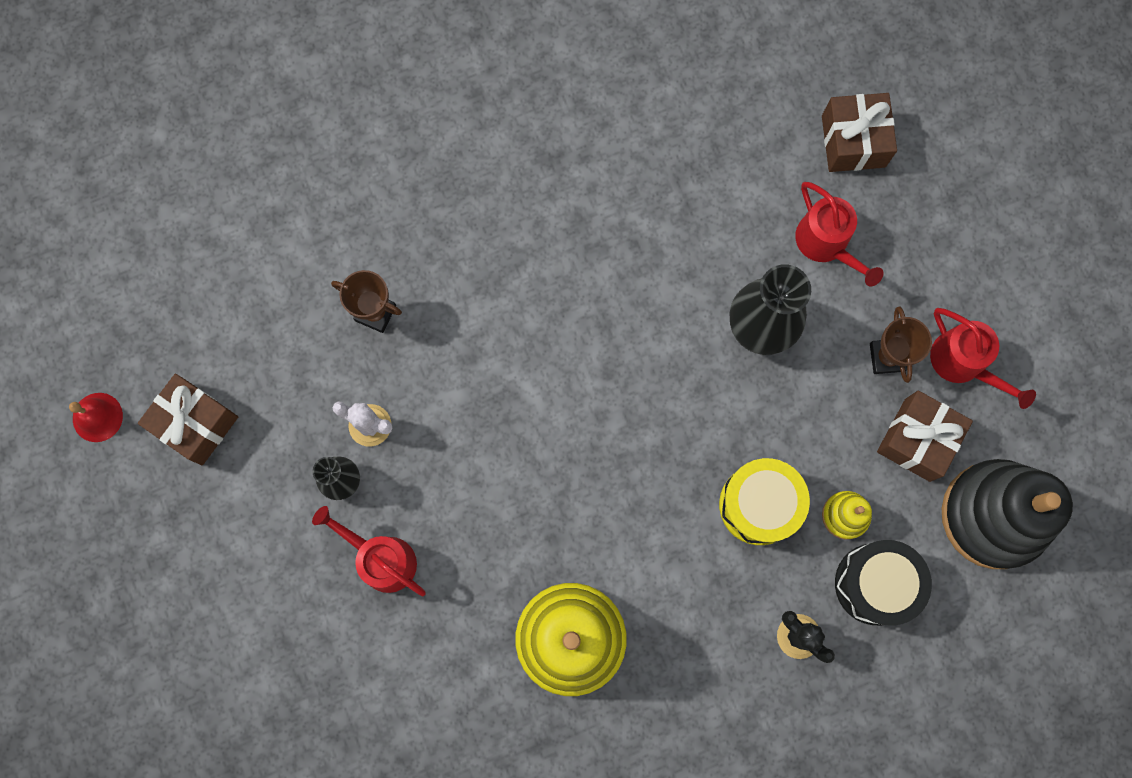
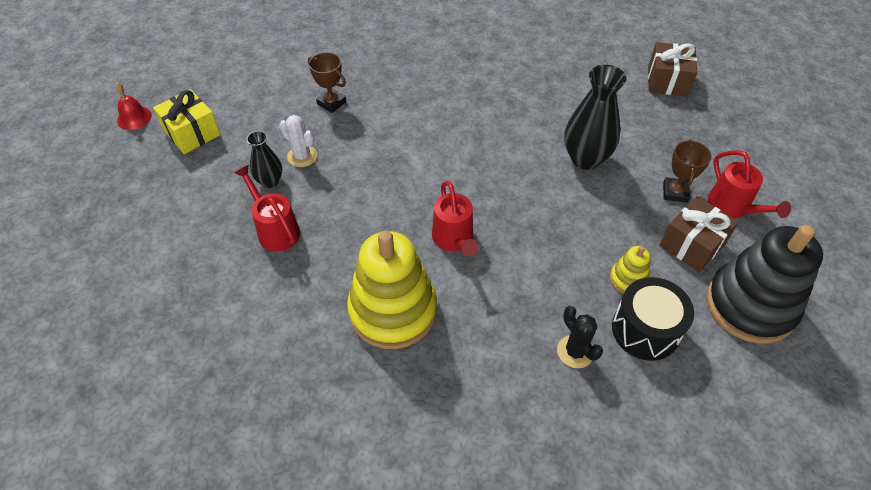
camera: 15 degrees right, 25 degrees down
(196, 423) = (192, 133): brown gift -> yellow gift
(759, 505) = (562, 258): yellow drum -> none
(826, 244) = (640, 126): red watering can -> red watering can (454, 240)

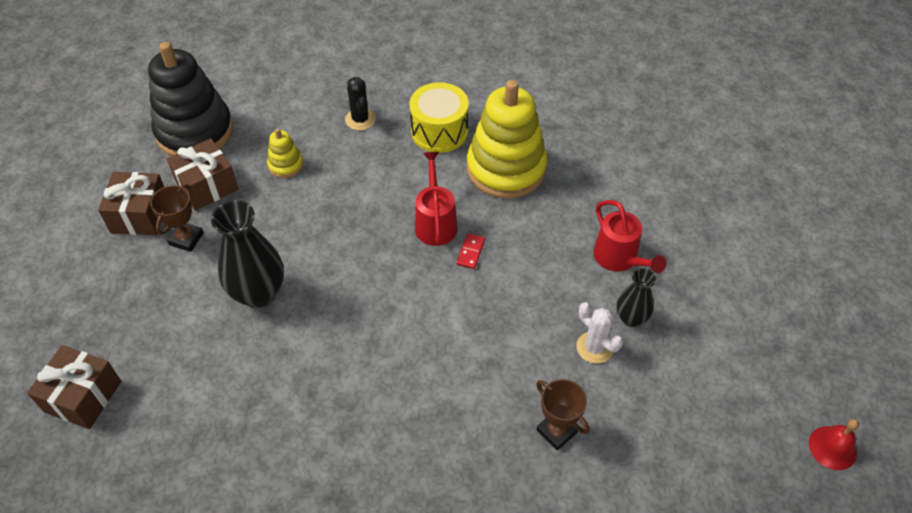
camera: 170 degrees left, 0 degrees up
(192, 133) = (743, 407): yellow gift -> none
(415, 216) = (470, 252): none -> red domino
(477, 349) = (439, 131): none -> yellow drum
(645, 330) = (295, 126): black drum -> none
(732, 207) = (140, 215): red watering can -> brown gift

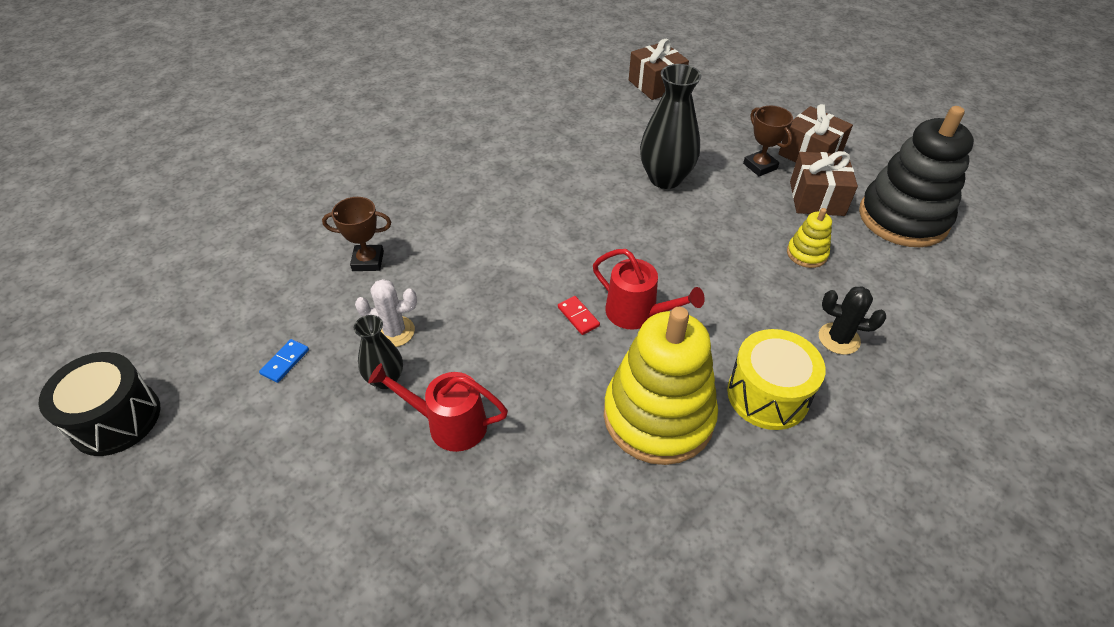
camera: 130 degrees right, 5 degrees down
(687, 391) = (285, 362): none -> blue domino
(832, 447) = (116, 419): red bell -> black drum

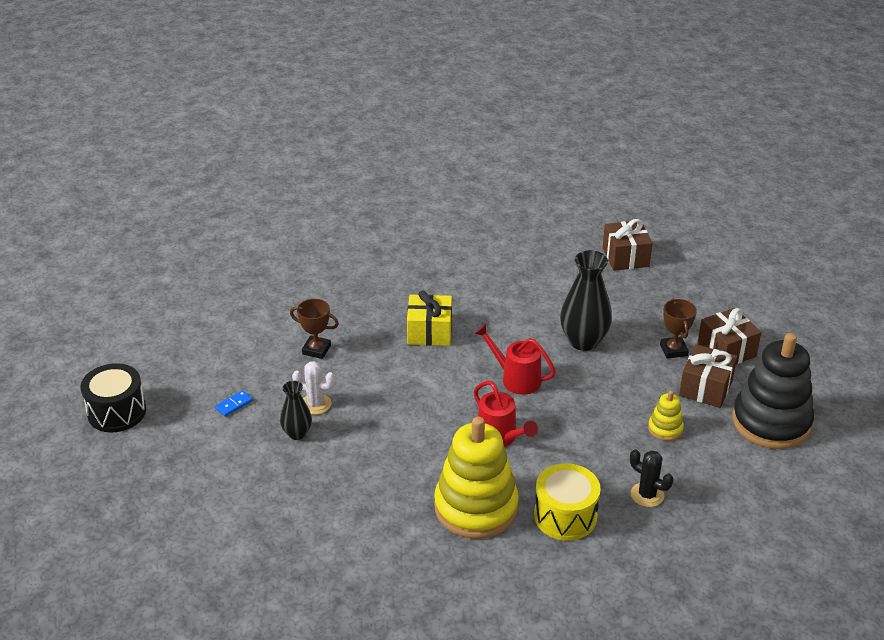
camera: 20 degrees right, 10 degrees down
(448, 424) = (328, 472): red watering can -> red watering can (516, 379)
(494, 208) = (429, 332): none -> yellow gift
(578, 316) = (454, 428): red domino -> none

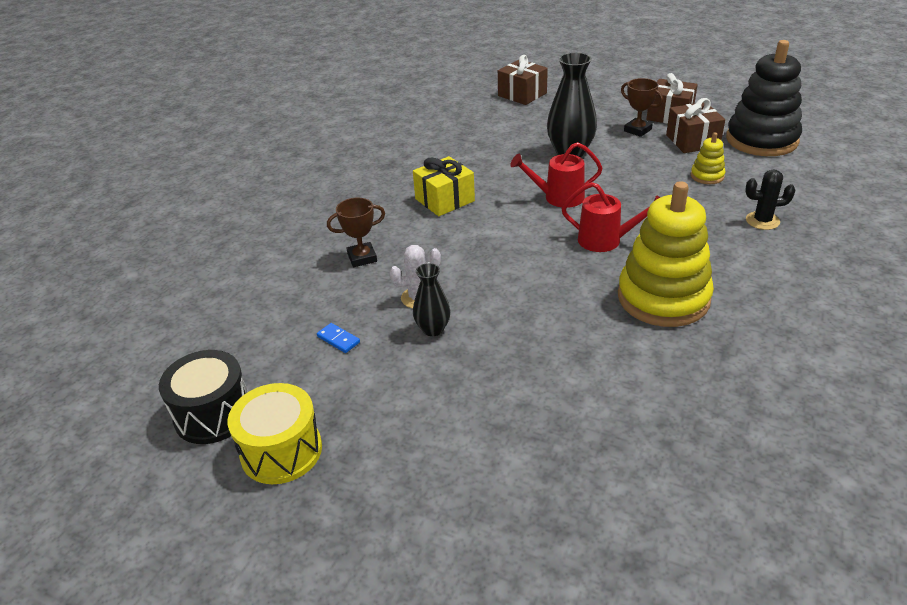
camera: 35 degrees left, 0 degrees up
(234, 405) = (338, 339): blue domino -> blue domino turned 60 degrees counterclockwise
(565, 516) = (734, 265): yellow drum -> yellow drum (281, 451)

